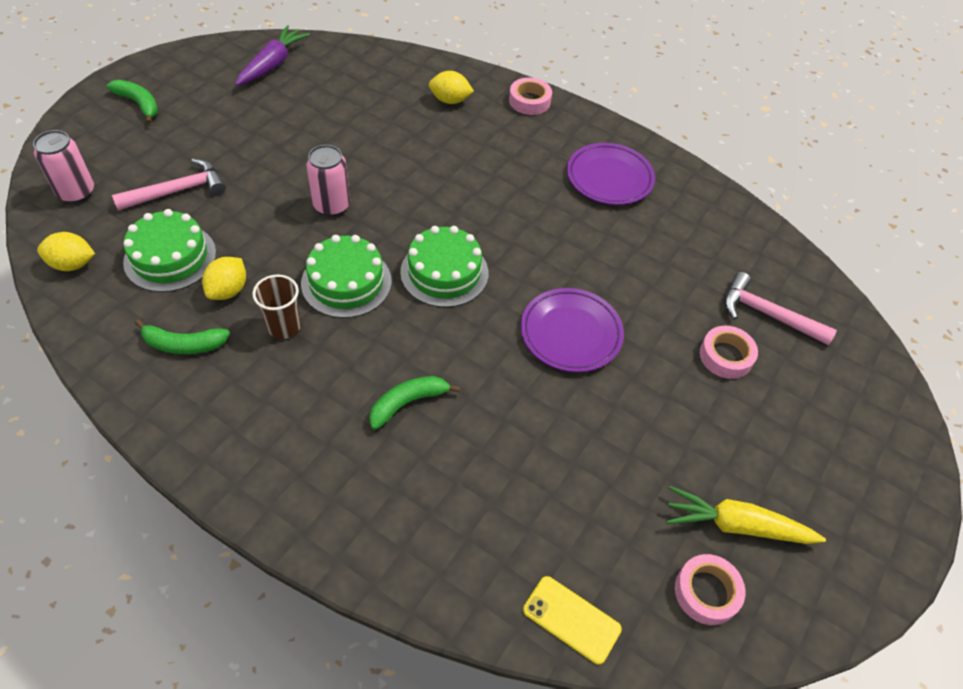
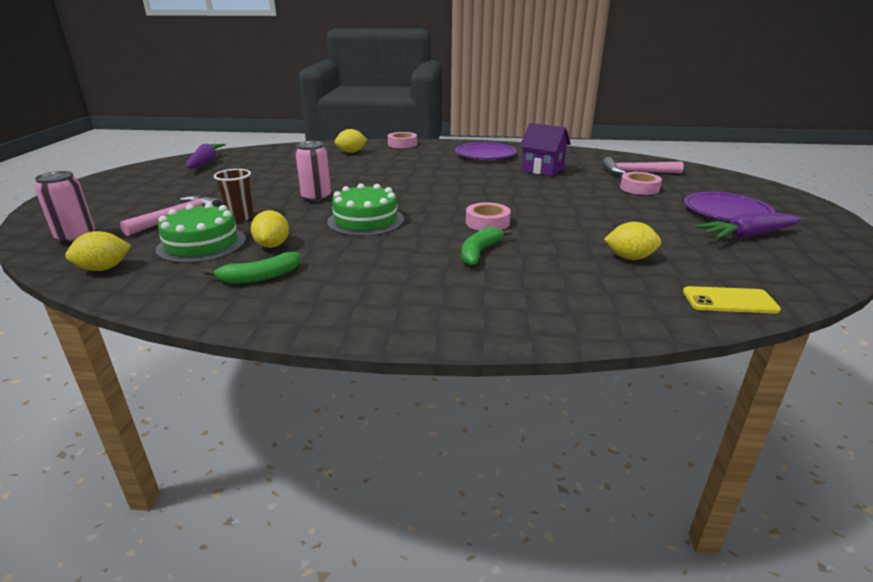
camera: 25 degrees left, 25 degrees down
(139, 104) = (103, 194): green banana -> none
(284, 326) = (340, 248): brown cup -> brown cup (240, 217)
(444, 272) = (431, 202): green cake -> none
(551, 494) = (629, 258): none -> yellow lemon
(571, 333) = (543, 202): purple plate -> purple plate (726, 212)
(647, 251) = (542, 170): none -> purple house
(706, 592) = (778, 263): pink tape -> pink tape (487, 222)
(736, 525) = (746, 236): yellow carrot -> purple carrot

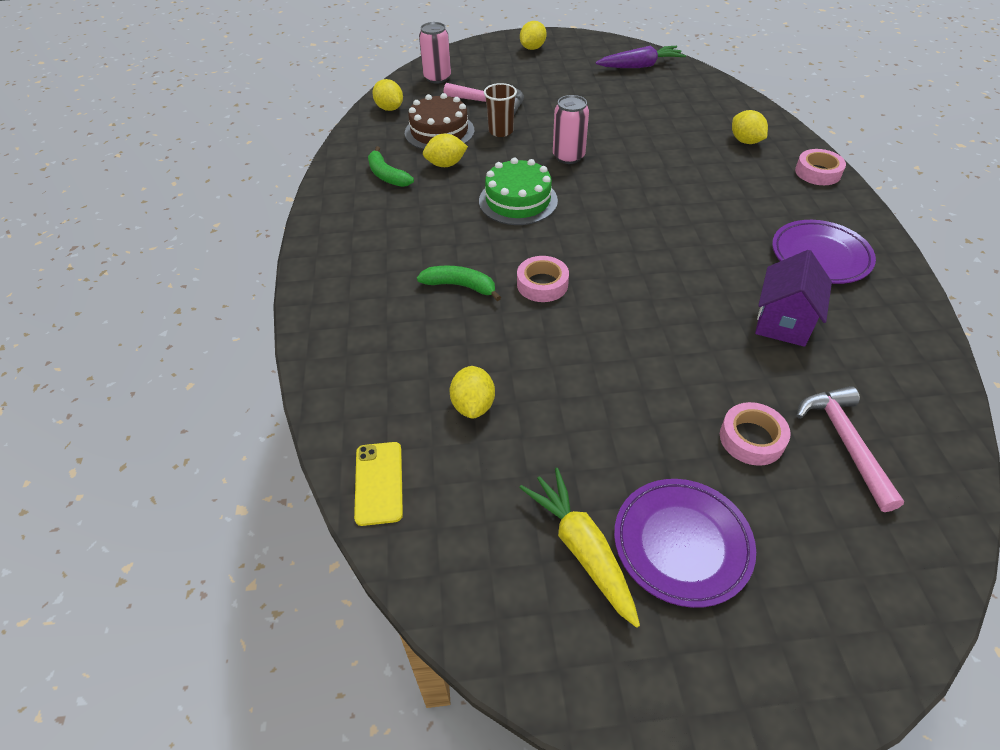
camera: 80 degrees right, 20 degrees up
(98, 191) = (532, 48): none -> yellow lemon
(202, 244) = (439, 131): green cake -> brown cake
(746, 236) = (581, 548): purple carrot -> yellow carrot

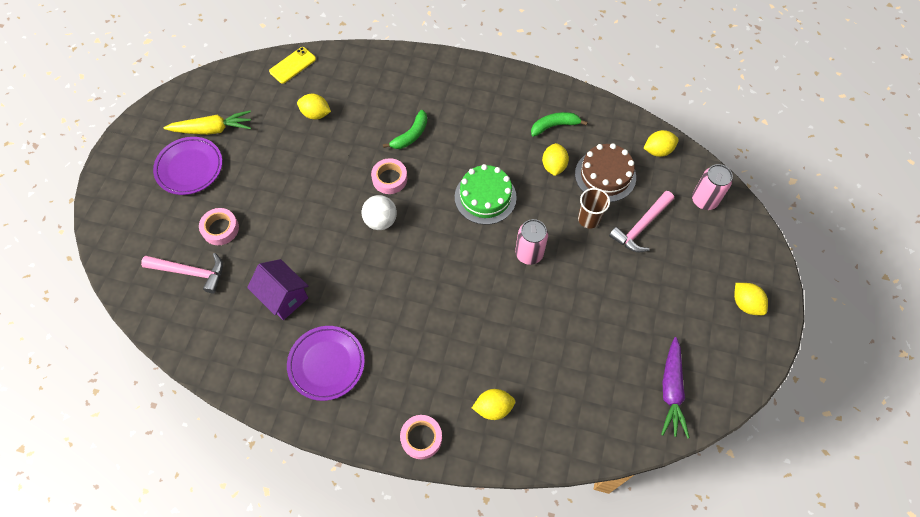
camera: 110 degrees right, 15 degrees up
(379, 483) = (293, 65): yellow phone -> yellow phone turned 60 degrees counterclockwise
(609, 272) = (380, 221): none -> white ball

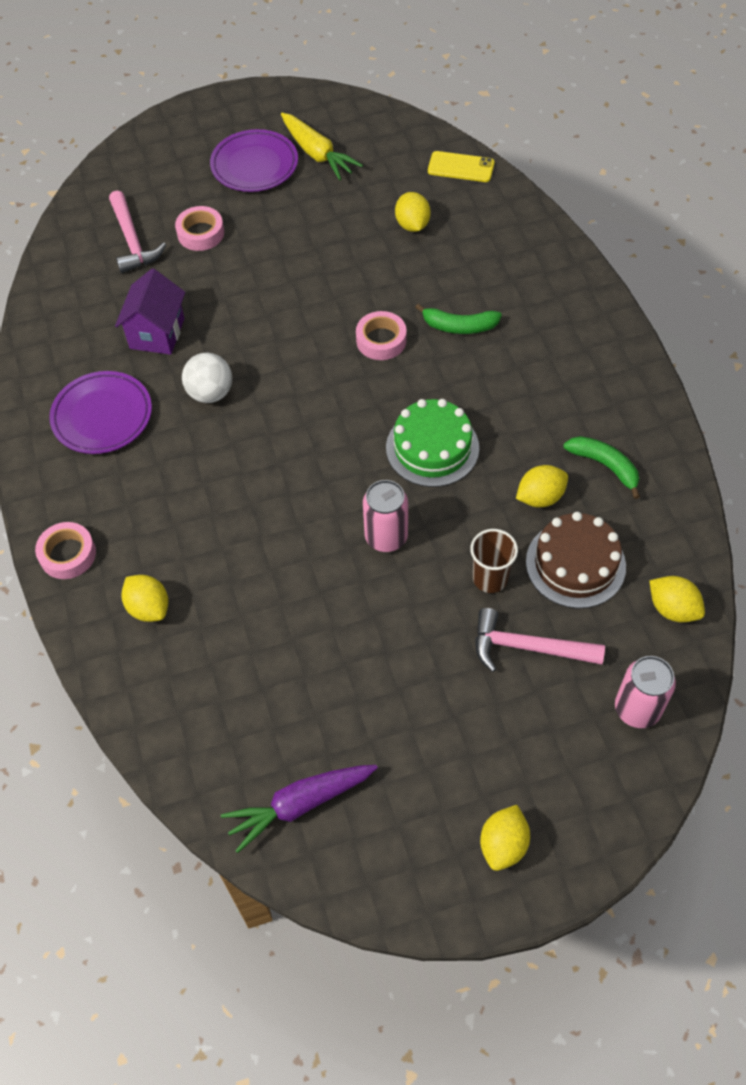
camera: 60 degrees right, 5 degrees down
(380, 221) = (317, 363): white ball -> white ball (210, 393)

